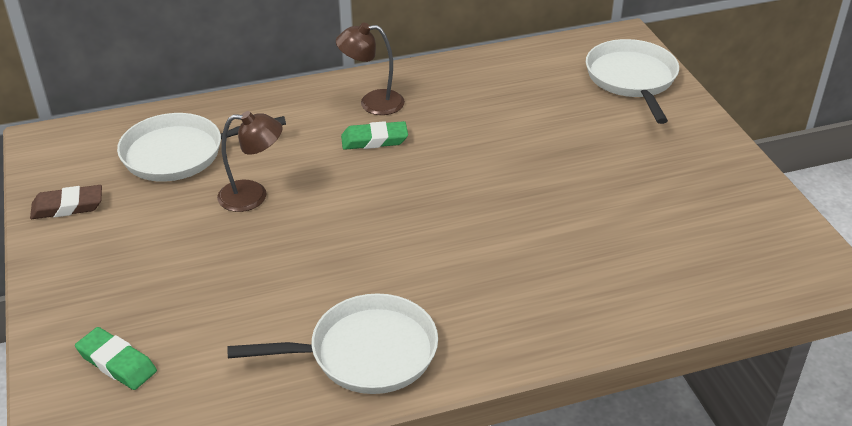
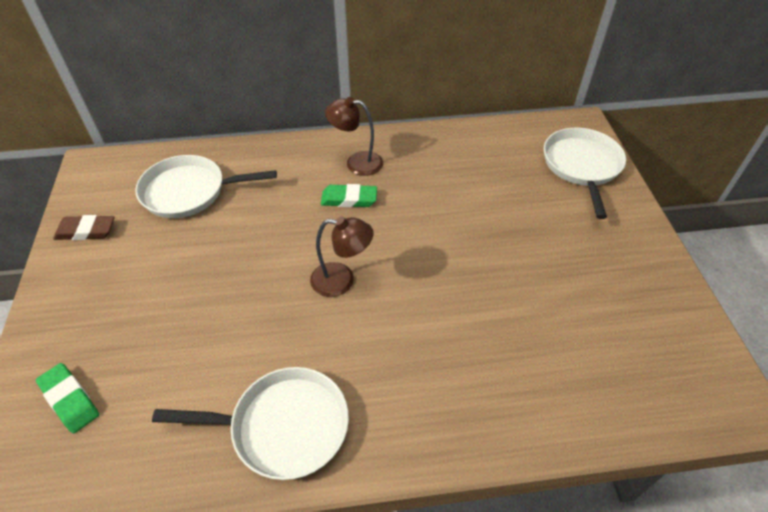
camera: 10 degrees right, 10 degrees up
(253, 196) = (235, 241): brown lamp -> brown lamp (342, 280)

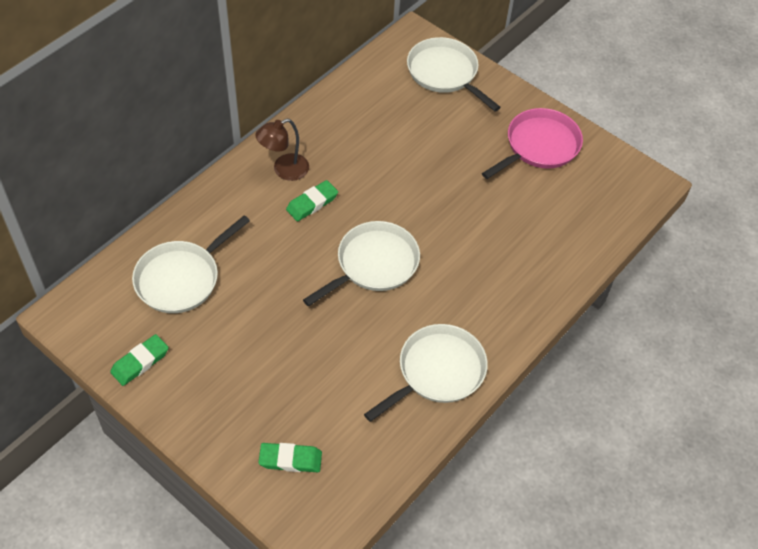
camera: 45 degrees left, 5 degrees up
(86, 231) = (140, 362): brown eraser -> green eraser
(342, 280) = (373, 264): brown lamp -> white pan
(623, 280) = (539, 146): none -> pink pan

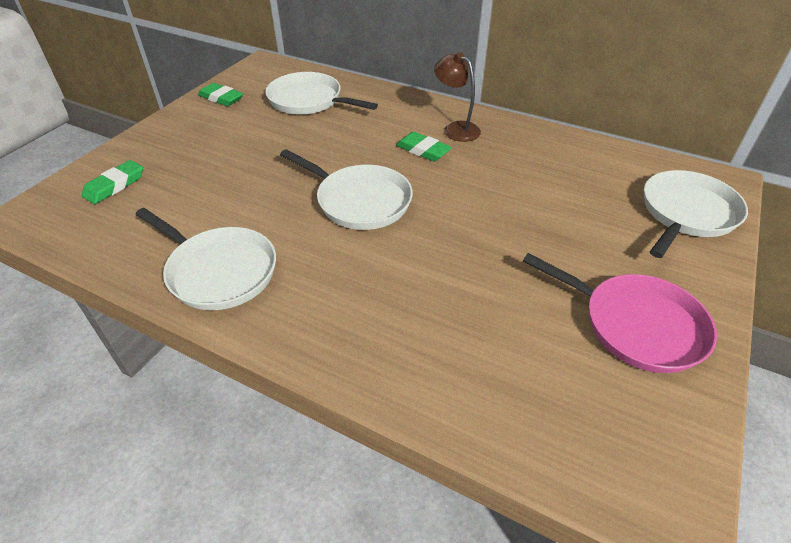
camera: 80 degrees right, 10 degrees down
(290, 459) = (115, 185): green eraser -> green eraser turned 45 degrees clockwise

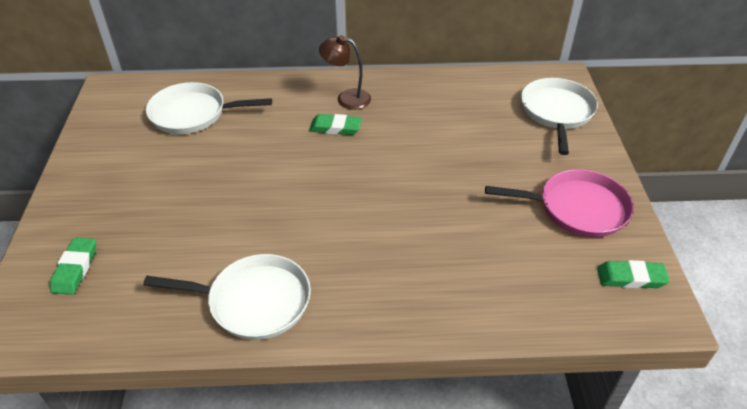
camera: 30 degrees left, 0 degrees up
(221, 98) = (99, 140): green eraser -> green eraser (631, 278)
(359, 201) = (320, 193): white pan -> none

